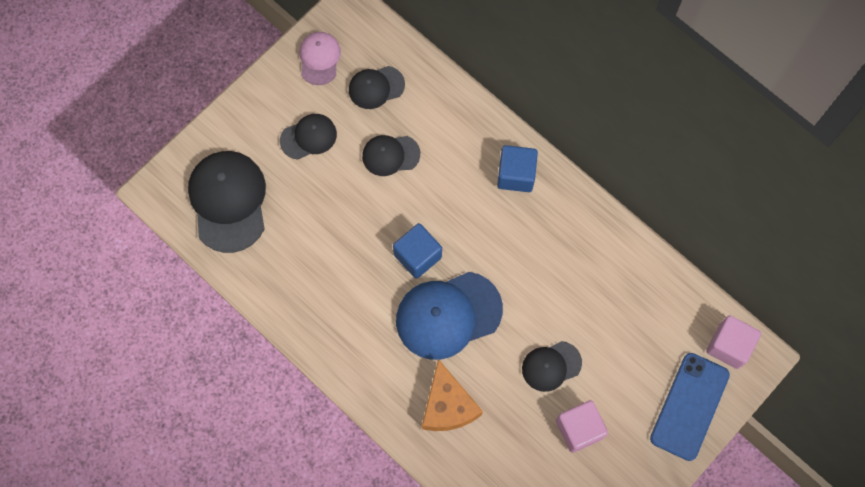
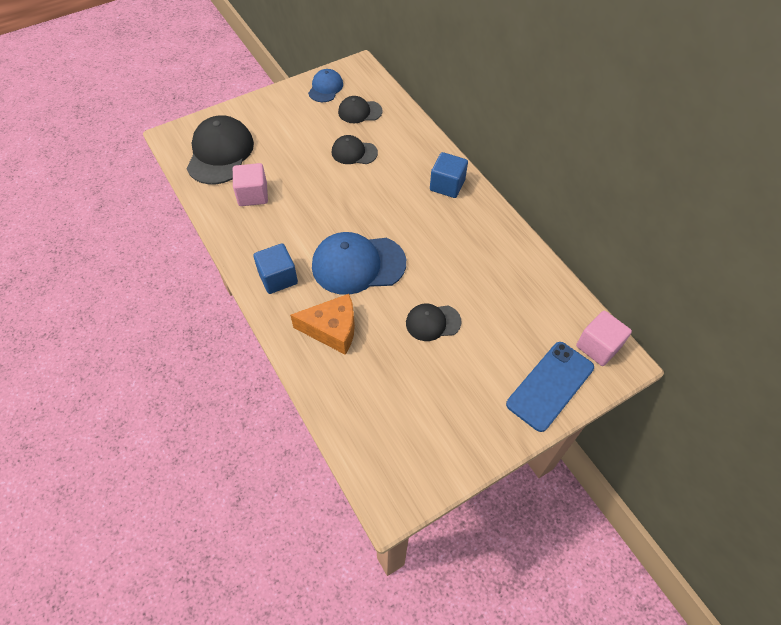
camera: 15 degrees right, 15 degrees down
(308, 137) = (297, 129): black cap -> none
(319, 58) = (325, 88): pink cap -> blue cap
(417, 256) = (349, 219): blue cube -> blue cube (278, 278)
(447, 405) = (332, 329): orange cheese -> orange cheese turned 90 degrees counterclockwise
(579, 429) = (442, 378): pink cube -> pink cube (253, 195)

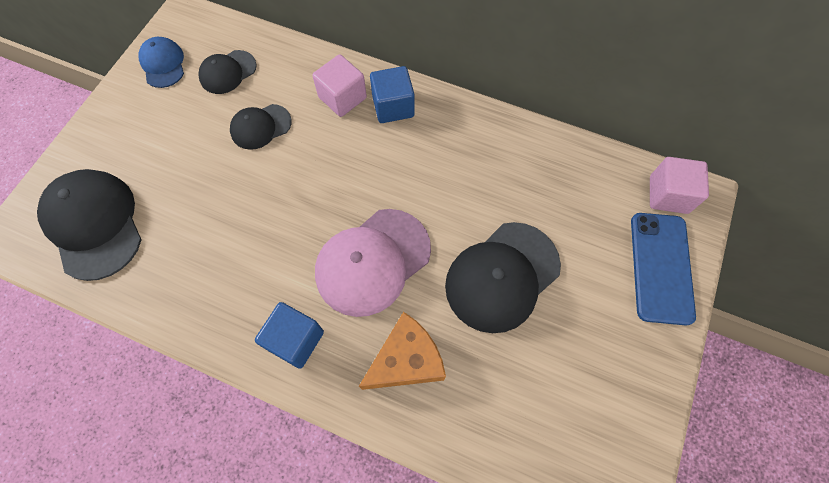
camera: 35 degrees left, 10 degrees up
(253, 195) = (180, 254): pink cube -> pink cube (342, 98)
(358, 264) = (372, 262): blue cap -> pink cap
(433, 322) = (502, 276): black cap -> black cap, size x1.80

